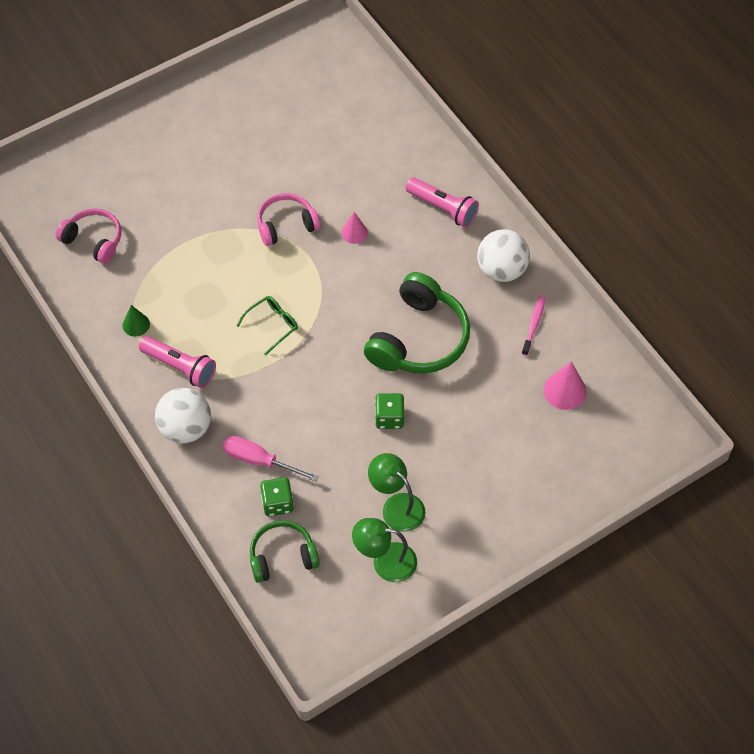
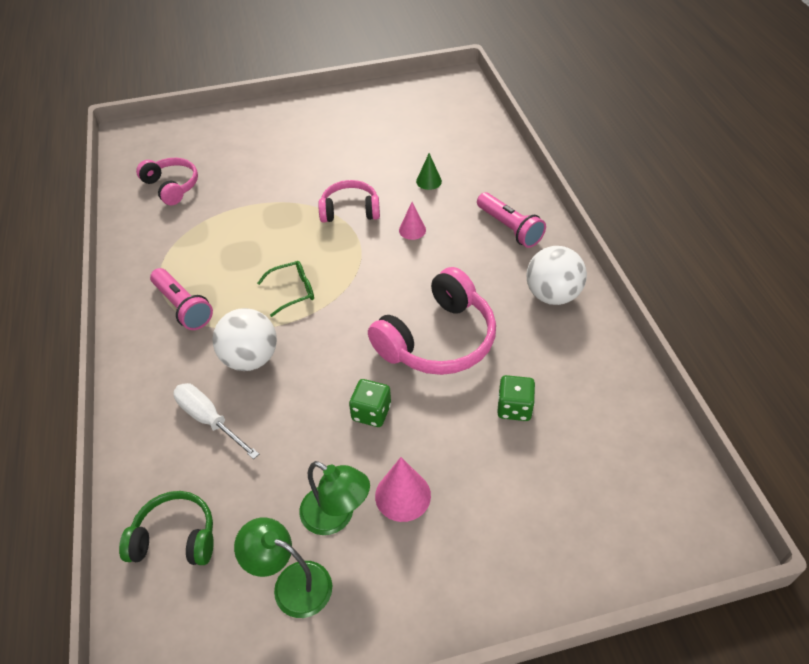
camera: 20 degrees right, 10 degrees down
(136, 324) = (165, 260): green cone -> green cone (429, 181)
(185, 428) = (154, 366): white ball -> white ball (250, 358)
(259, 461) = (209, 420): pink screwdriver -> white screwdriver
(277, 503) = (203, 472): green dice -> green dice (514, 408)
(397, 506) = (336, 516): green lamp -> green lamp turned 150 degrees clockwise
(419, 338) = (437, 339): green headphones -> pink headphones
(534, 325) = (571, 356): pink toothbrush -> none
(565, 391) = (588, 437): pink cone -> pink cone (403, 495)

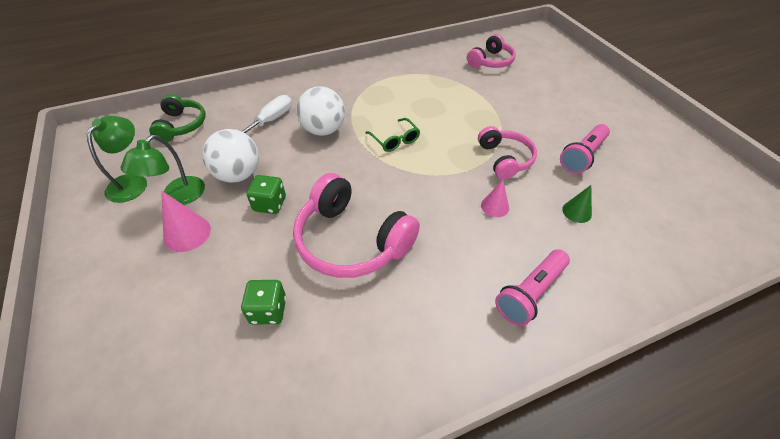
camera: 80 degrees right, 0 degrees up
(183, 307) = (369, 91): pink flashlight -> pink flashlight (582, 156)
(552, 295) = (430, 344): white ball -> white ball (238, 175)

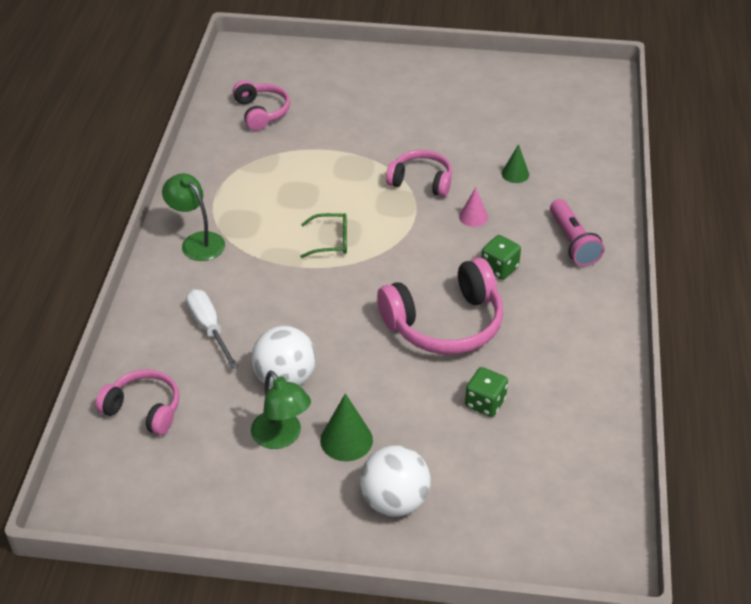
camera: 60 degrees left, 5 degrees down
(132, 182) = (222, 473): green lamp -> green lamp (197, 241)
(181, 125) = (144, 409): green headphones -> pink headphones
(187, 233) = (346, 440): pink cone -> green cone
(270, 204) = (352, 366): green dice -> green dice (499, 268)
(323, 130) = (266, 288): white ball -> white ball (394, 501)
(582, 156) = (457, 133): pink flashlight -> none

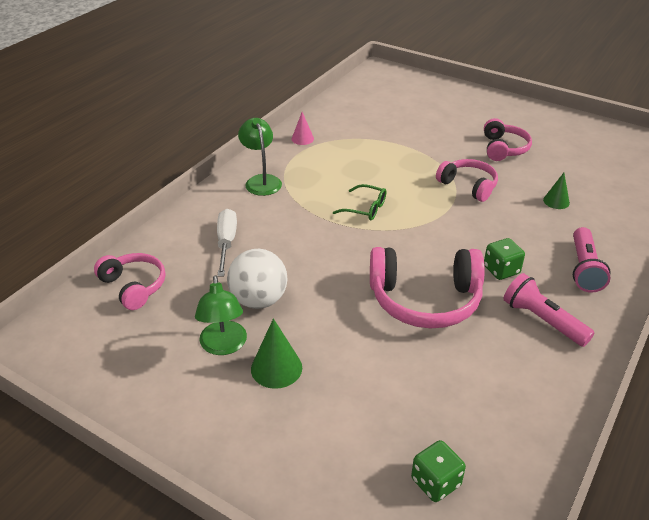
camera: 25 degrees right, 5 degrees down
(261, 112) = (368, 110): pink headphones -> pink headphones (503, 148)
(394, 501) = (284, 440): white ball -> none
(473, 217) = (499, 223): pink cone -> pink cone (302, 139)
(485, 403) = (423, 380): green dice -> green dice (435, 482)
(560, 308) = (542, 320): none -> pink flashlight

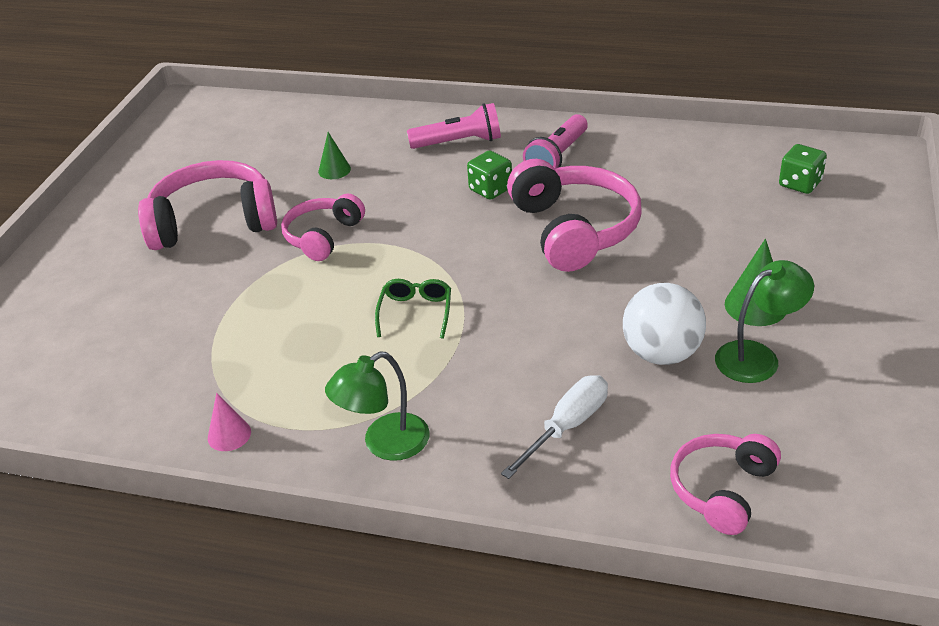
camera: 105 degrees left, 0 degrees up
(226, 243) = (567, 426): white screwdriver -> white screwdriver turned 150 degrees clockwise
(503, 148) = (213, 222): pink headphones -> pink headphones, size x1.65

